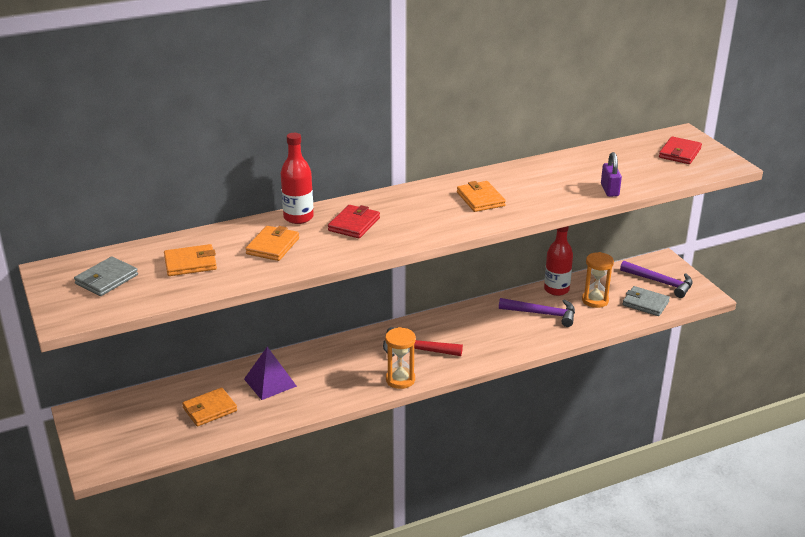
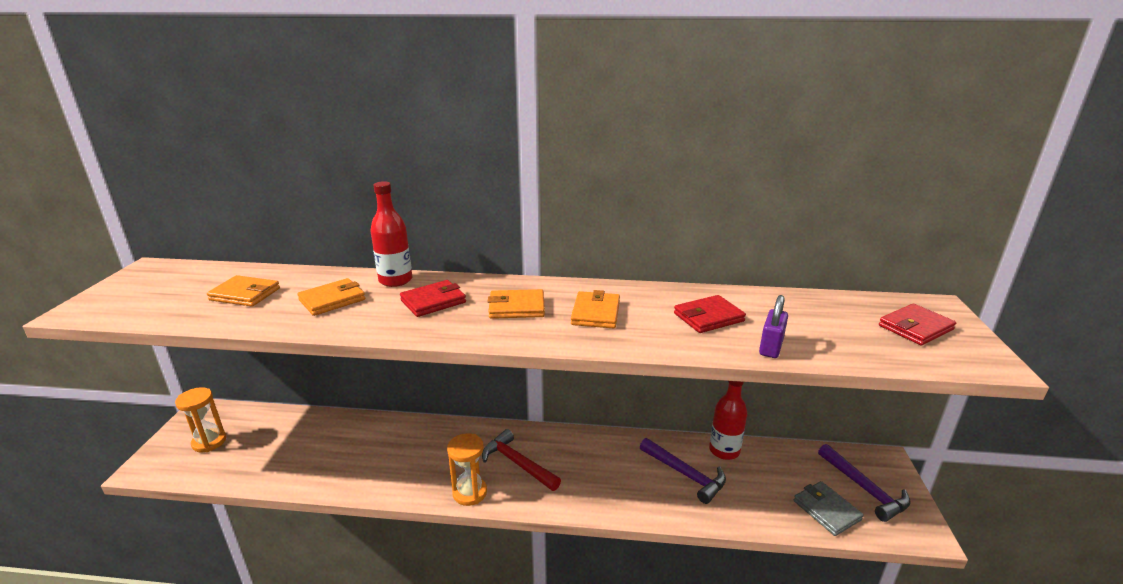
camera: 30 degrees right, 5 degrees down
(106, 279) = (166, 288): grey wallet -> none
(209, 409) = (284, 450): orange wallet -> orange wallet (516, 307)
(270, 382) = (358, 444): purple pyramid -> none
(555, 181) = (708, 317): none -> red wallet
(595, 300) = (762, 481): orange hourglass -> orange hourglass (209, 442)

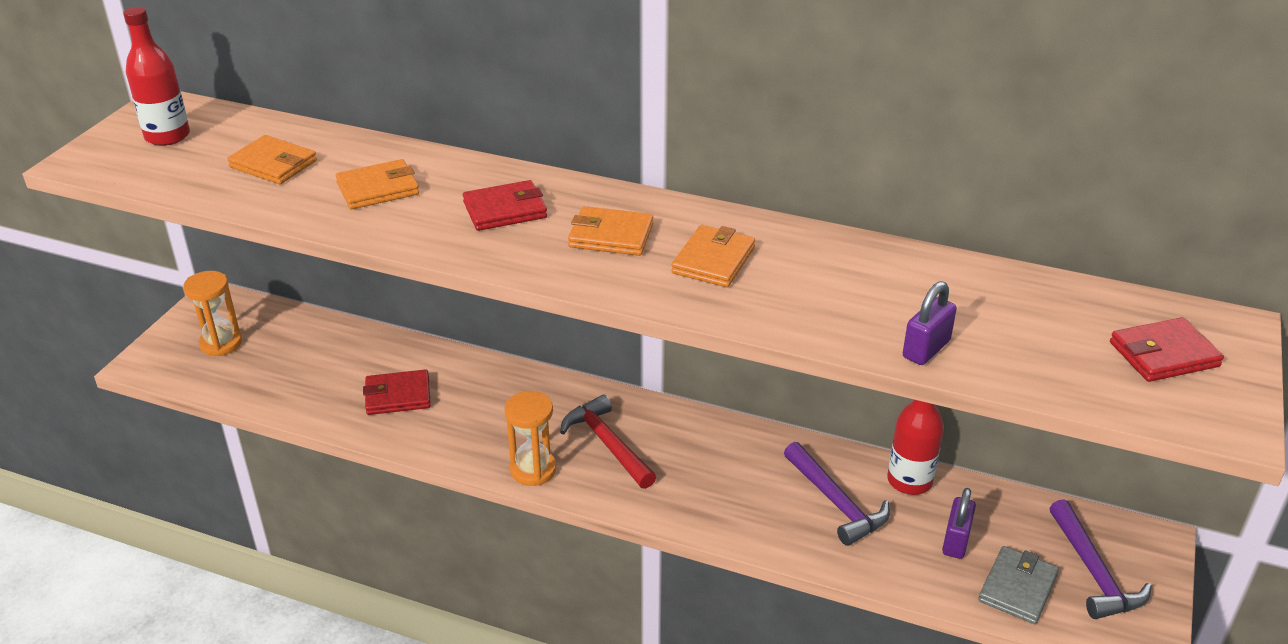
camera: 15 degrees right, 10 degrees up
(395, 280) = (465, 169): red bottle -> red bottle (167, 136)
(708, 317) = (867, 291): red wallet -> red wallet (398, 396)
(772, 485) = (955, 541): none -> purple padlock
(826, 510) = (1017, 588): grey wallet -> grey wallet turned 45 degrees clockwise

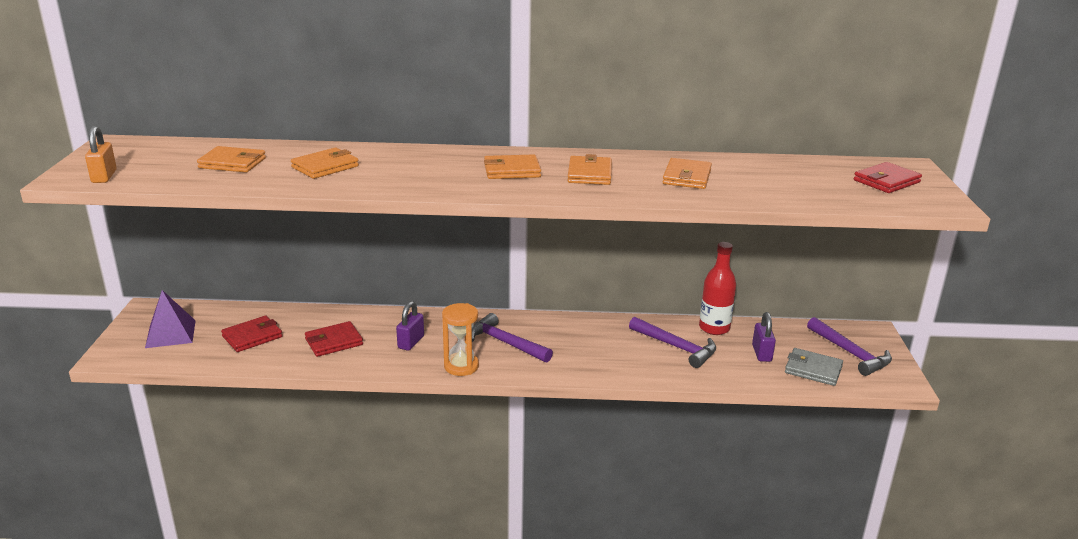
camera: 20 degrees left, 10 degrees down
(119, 166) = (104, 176): none -> orange padlock
(167, 136) = (132, 158): red bottle -> none
(221, 343) = (170, 334): orange hourglass -> purple pyramid
(505, 210) = (428, 167): red wallet -> red wallet (252, 337)
(607, 444) = (505, 343): red hammer -> purple hammer
(850, 291) = (686, 177): none -> orange wallet
(926, 349) = (754, 196): purple padlock -> purple padlock (411, 342)
(1017, 588) = (813, 370): grey wallet -> grey wallet turned 75 degrees counterclockwise

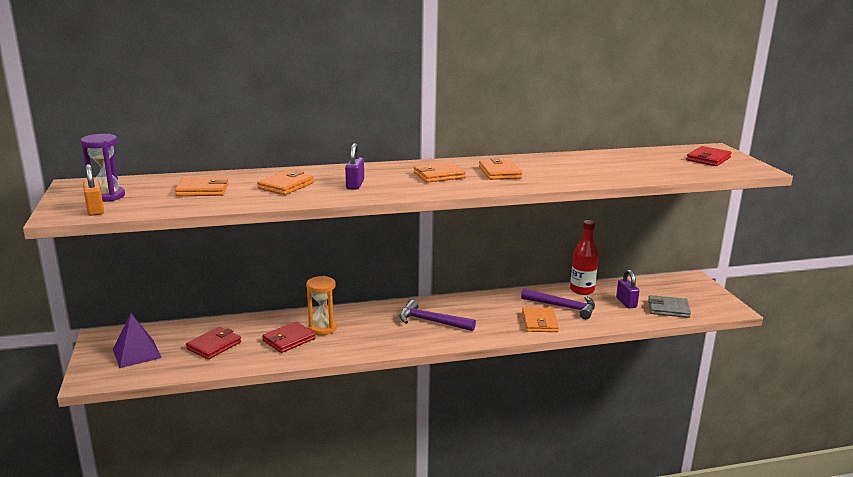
camera: 15 degrees left, 5 degrees down
(130, 161) = (107, 196): none -> purple hourglass
(411, 342) = (354, 331): purple padlock -> purple padlock (355, 185)
(461, 366) = (407, 343): orange hourglass -> orange hourglass (322, 328)
(686, 177) = (571, 168): orange wallet -> orange wallet (539, 322)
(850, 353) = (686, 294): purple hammer -> none

